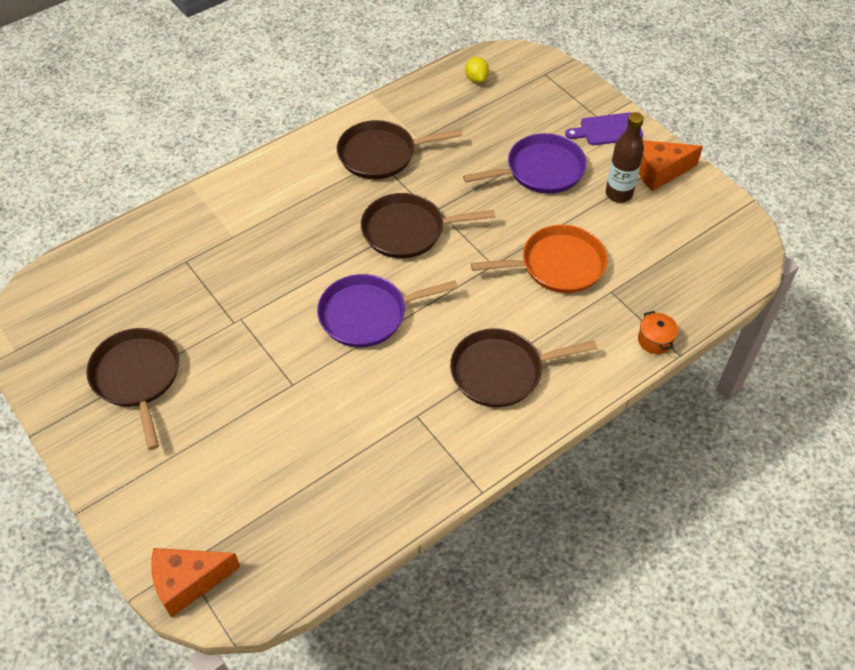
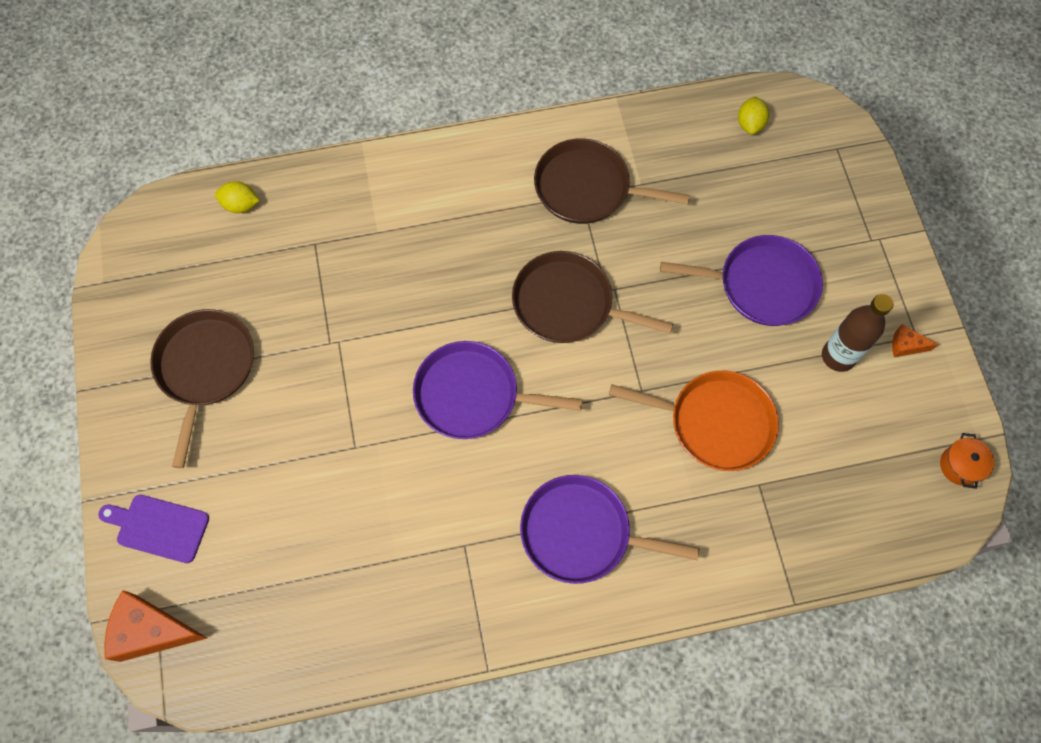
camera: 25 degrees right, 15 degrees up
(109, 256) = (241, 205): none -> yellow lemon
(501, 372) = (581, 533): brown pan -> purple pan
(607, 130) = (872, 260): purple cutting board -> purple cutting board (158, 527)
(655, 340) = (776, 571): orange pot -> orange pot (960, 466)
(660, 172) = (906, 346): orange cheese -> orange cheese, size x0.50

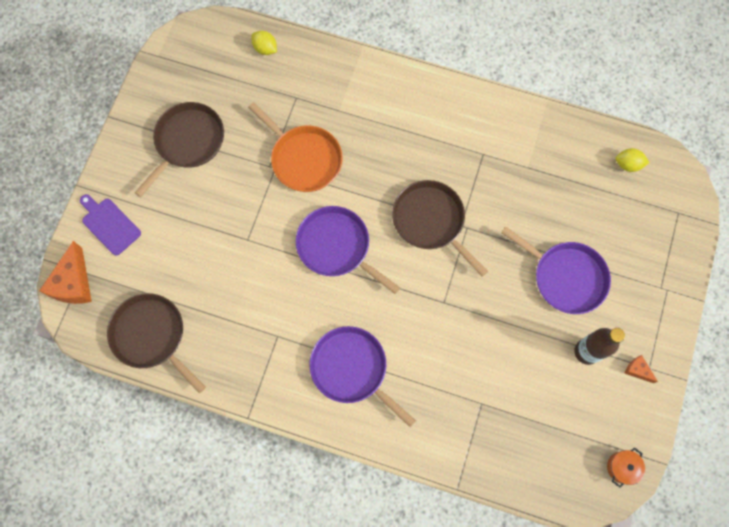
camera: 30 degrees right, 5 degrees up
(152, 631) = (74, 283): orange cheese -> orange cheese turned 120 degrees counterclockwise
(587, 188) = (490, 151): brown pan -> brown pan (151, 336)
(715, 422) = (478, 349): orange pan -> orange pan (304, 159)
(750, 124) = (628, 164): yellow lemon -> yellow lemon turned 60 degrees clockwise

